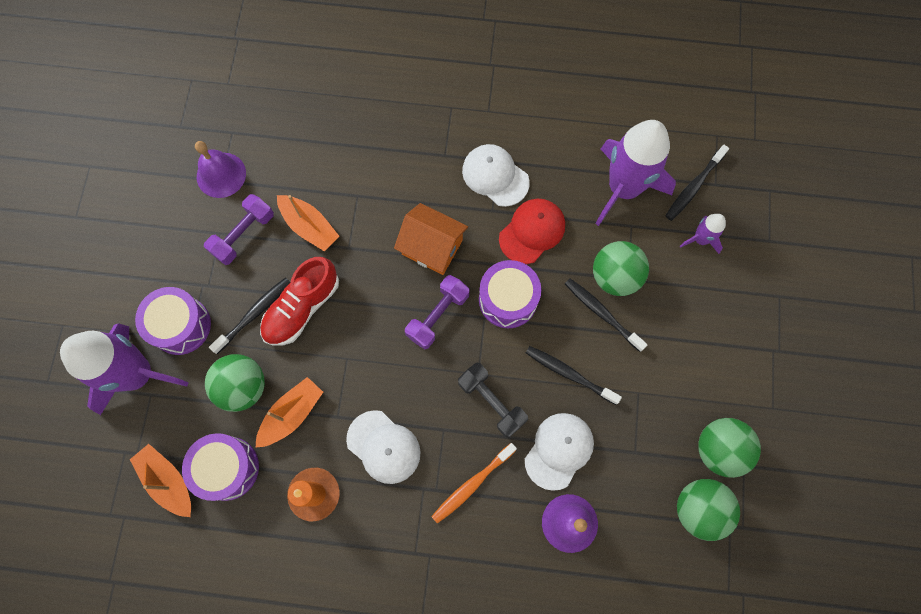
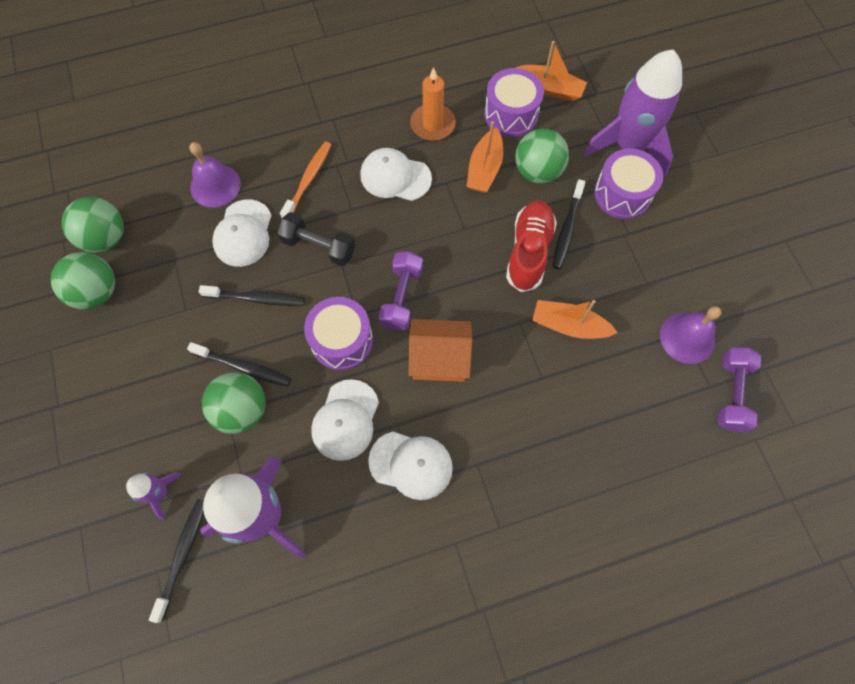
camera: 155 degrees right, 5 degrees down
(243, 235) = (624, 291): purple dumbbell -> purple dumbbell (731, 394)
(532, 231) = (345, 420): red cap -> white cap

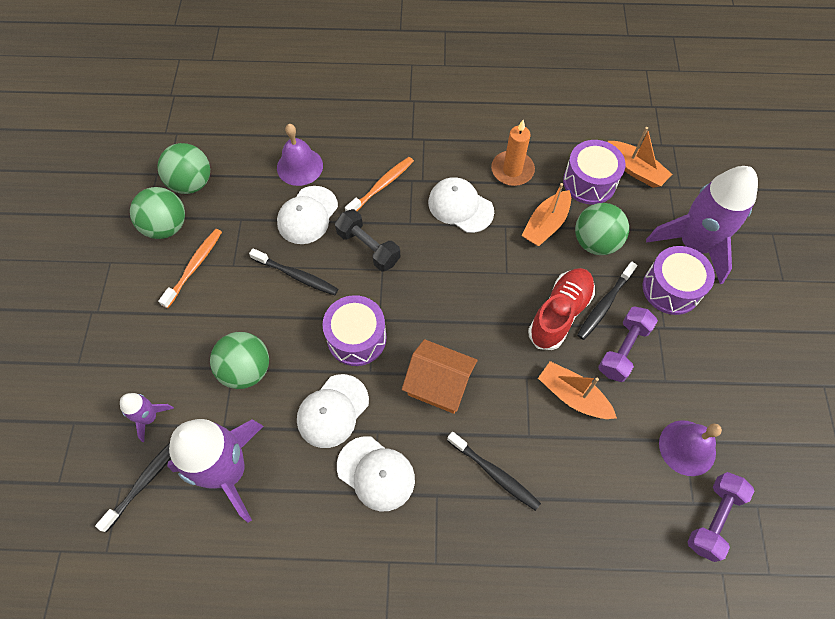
camera: 20 degrees right, 5 degrees down
(144, 324) = (194, 266): none -> orange toothbrush
(243, 367) = (262, 332): black toothbrush -> black toothbrush (495, 473)
(401, 297) = (425, 317): purple dumbbell -> purple dumbbell (623, 349)

